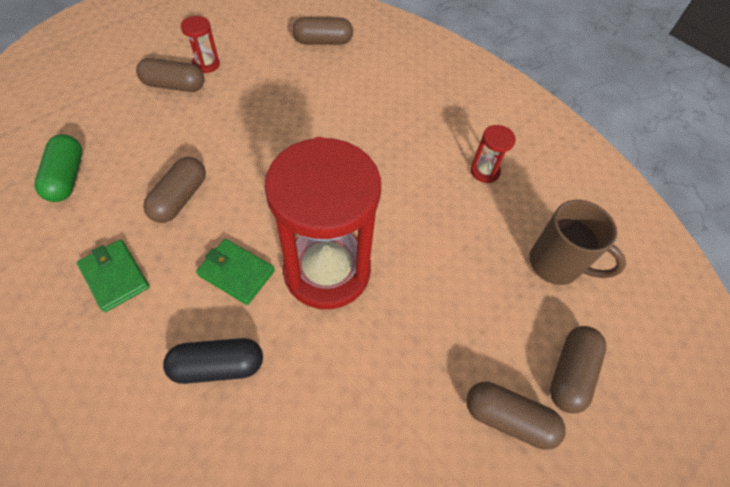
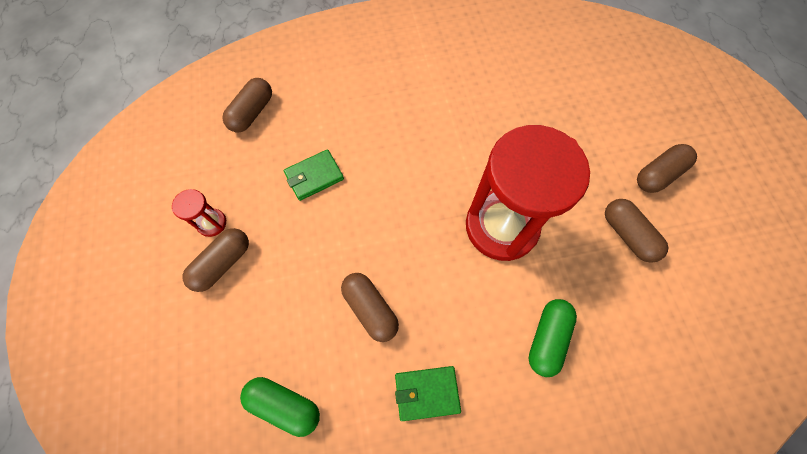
camera: 55 degrees left, 10 degrees up
(218, 366) = (547, 338): black capsule -> green capsule
(236, 273) = (471, 293): green wallet -> green wallet (314, 176)
(484, 171) = (468, 77): red hourglass -> none
(556, 264) = (566, 83): brown mug -> none
(570, 373) = (643, 124): brown capsule -> brown capsule (627, 235)

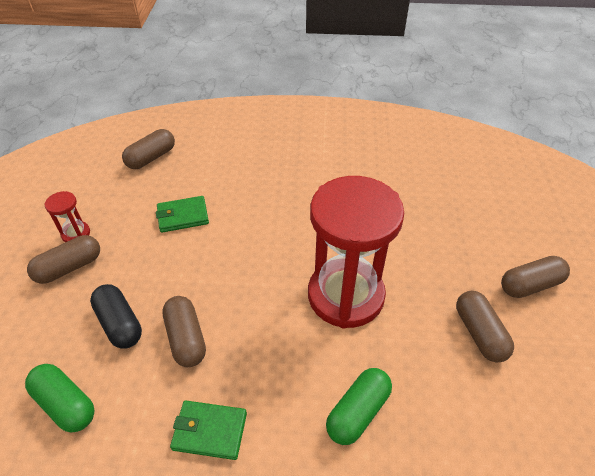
camera: 15 degrees right, 20 degrees down
(300, 311) = (119, 323): none -> black capsule

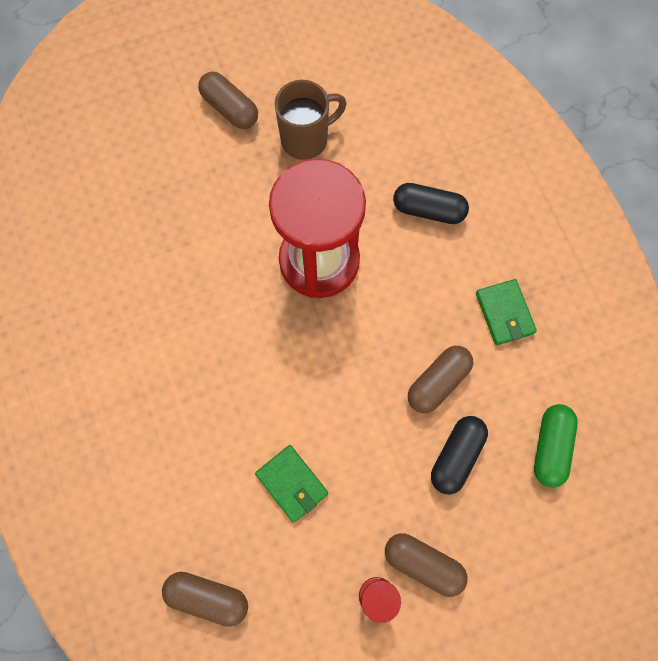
camera: 115 degrees left, 25 degrees up
(358, 412) = (428, 210): green capsule -> black capsule
(479, 333) = (306, 139): brown capsule -> brown mug

